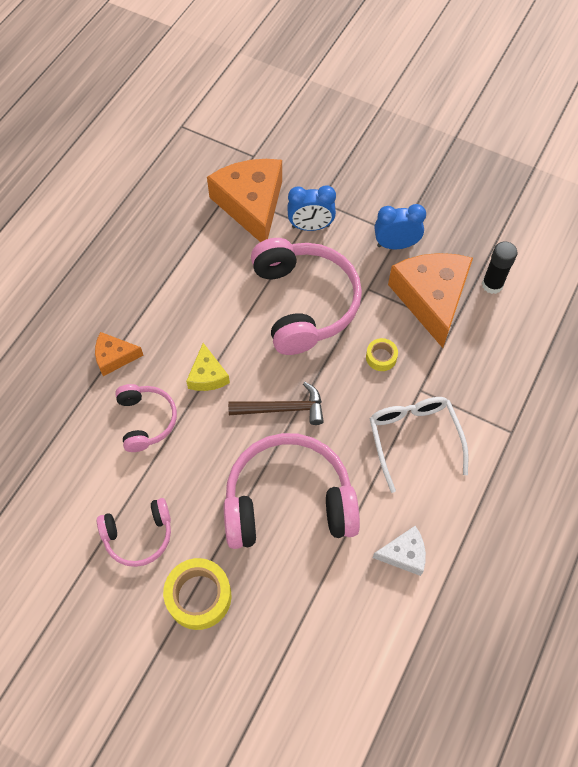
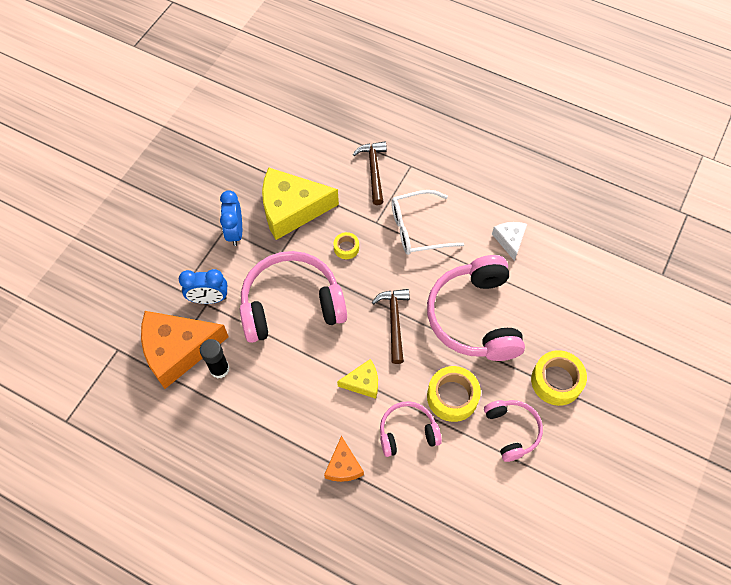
camera: 90 degrees left, 0 degrees up
(185, 470) = (452, 397): none -> yellow tape
(310, 226) = (209, 299): blue clock -> blue clock turned 90 degrees clockwise
(431, 299) = (291, 209): orange cheese -> yellow cheese
(492, 285) = (280, 166): black glue stick -> black glue stick (219, 369)
(498, 387) = (373, 171): none -> brown hammer

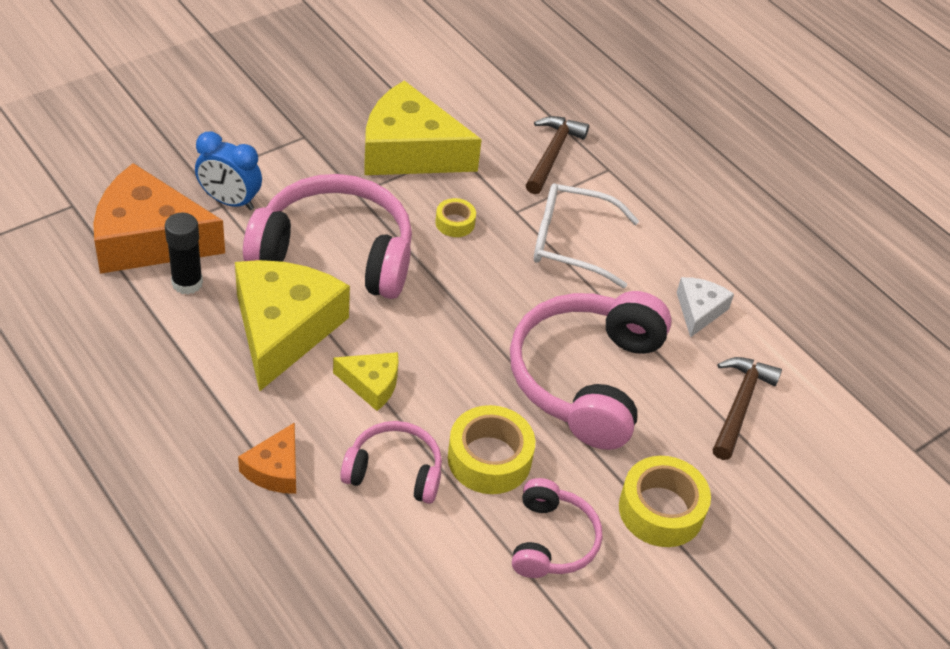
camera: 20 degrees right, 15 degrees down
(235, 232) = (316, 145): blue clock -> none
(293, 371) = (283, 329): none -> yellow cheese
(394, 322) = (464, 334): brown hammer -> brown hammer (739, 405)

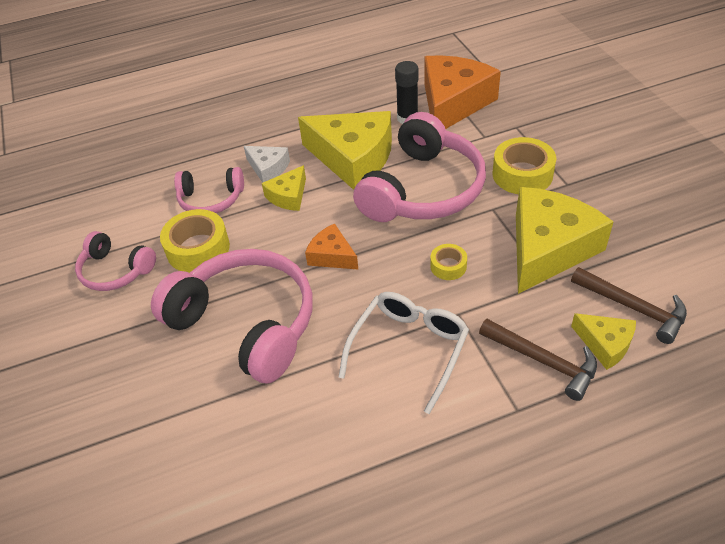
camera: 115 degrees right, 0 degrees up
(230, 201) = (488, 140): blue clock -> none
(275, 469) = (238, 147): orange cheese -> orange cheese (332, 256)
(394, 471) = (211, 199): pink headphones -> pink headphones turned 60 degrees clockwise
(520, 117) = (605, 344): none -> yellow cheese
(661, 510) = (102, 343): yellow tape -> yellow tape (522, 174)
(699, 310) = (294, 438): white cheese -> white cheese (268, 168)
(739, 405) = (170, 437): brown hammer -> brown hammer (633, 307)

